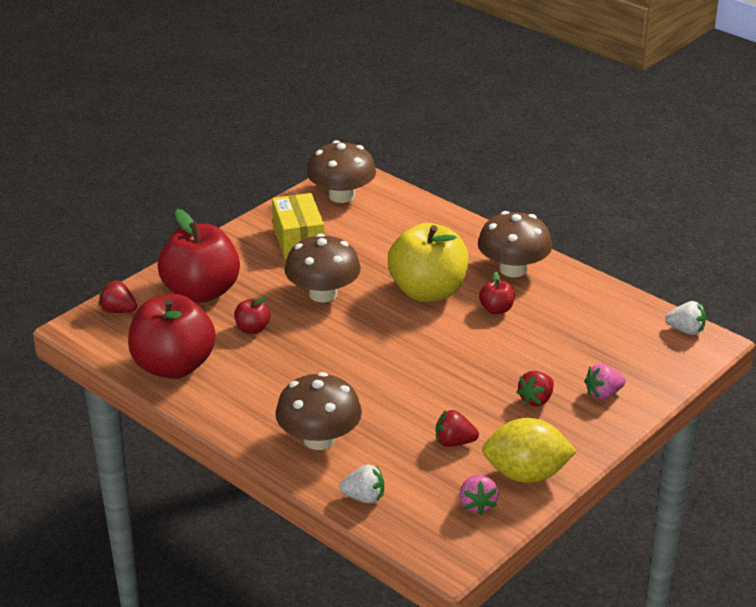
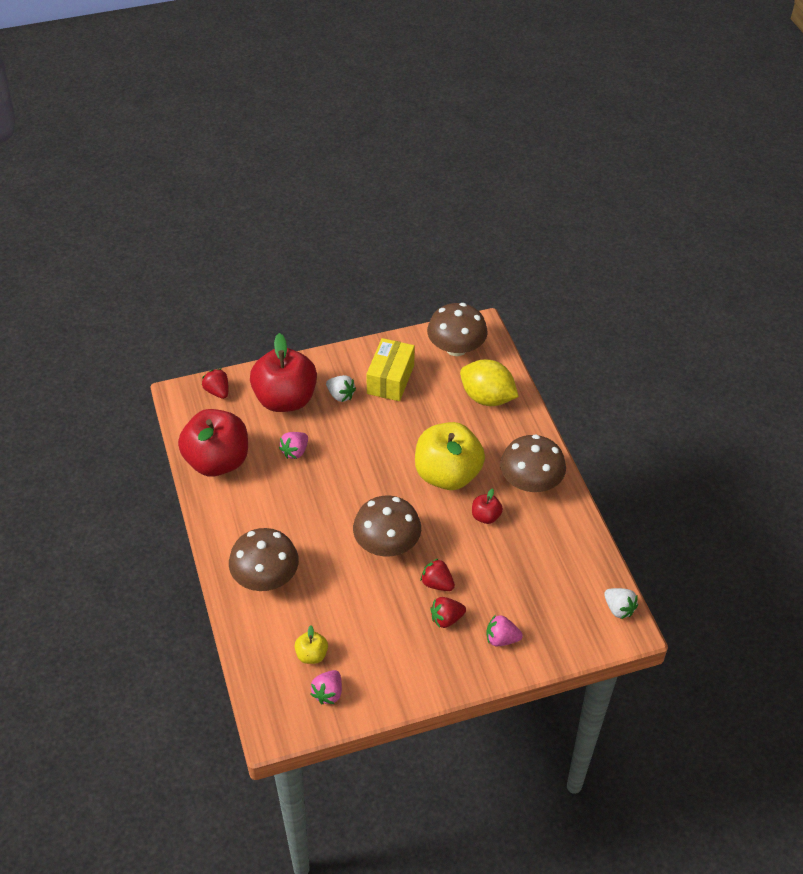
camera: 30 degrees right, 15 degrees up
(252, 329) = (295, 451): red apple -> pink strawberry
(323, 294) = (369, 441): brown mushroom -> brown mushroom (387, 544)
(364, 497) = (256, 645): white strawberry -> white strawberry (340, 395)
(430, 482) = (311, 655): none -> yellow apple
(454, 442) = (356, 628): red strawberry -> red strawberry (437, 583)
(526, 474) = (384, 684): yellow lemon -> yellow lemon (487, 398)

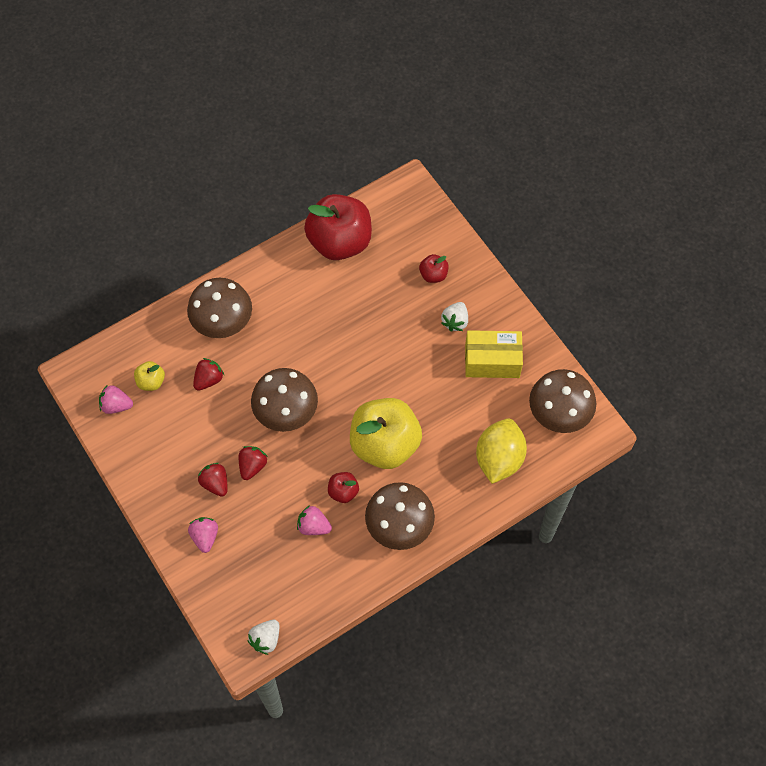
camera: 75 degrees right, 15 degrees up
(217, 391) = (423, 215): red strawberry -> red strawberry (208, 379)
(285, 399) = (433, 275): red apple -> red apple, size x0.43
(295, 451) = (371, 302): pink strawberry -> pink strawberry (313, 526)

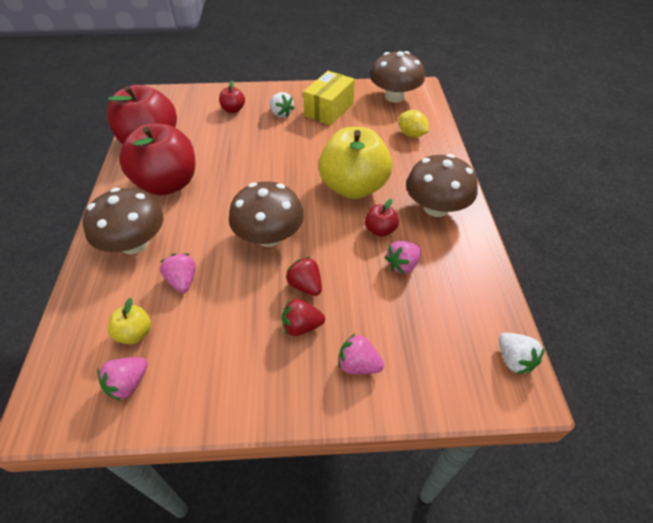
camera: 60 degrees left, 15 degrees down
(208, 379) = (182, 281): red strawberry -> pink strawberry
(298, 295) = (167, 184): none -> red apple
(499, 459) = (411, 134): yellow lemon -> yellow lemon, size x0.60

